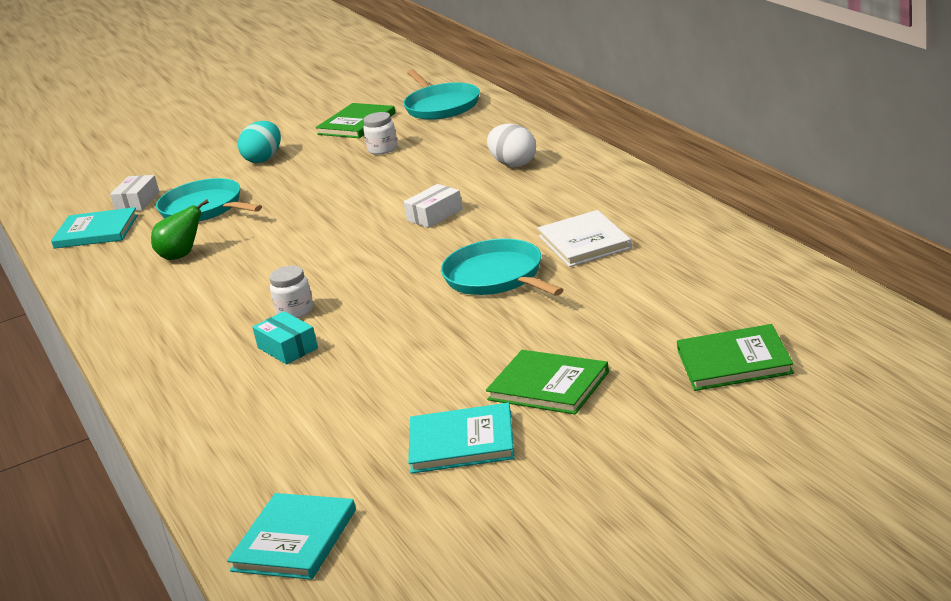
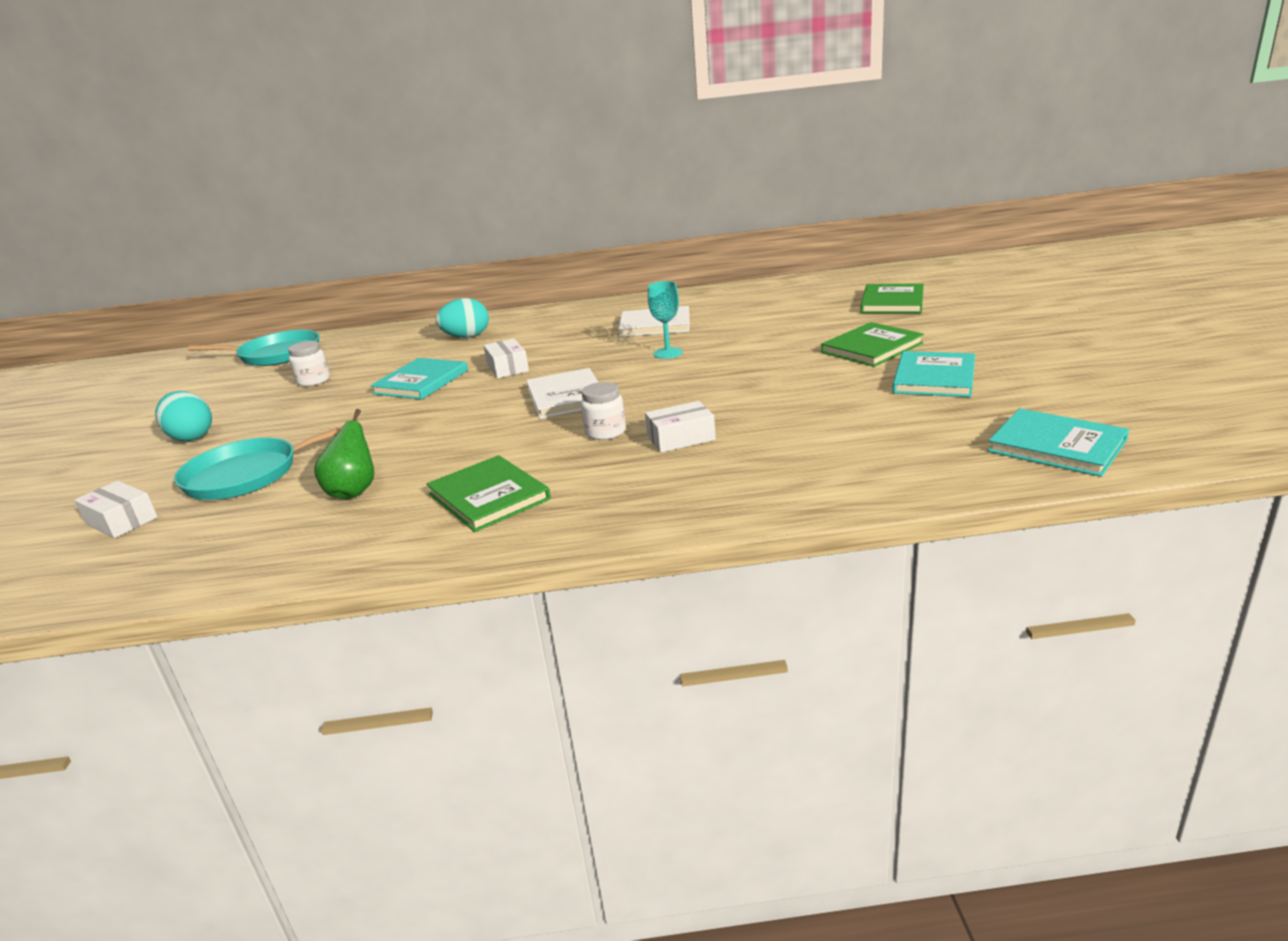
camera: 70 degrees left, 0 degrees up
(96, 232) = (149, 554): turquoise book -> turquoise book (421, 382)
(287, 348) = (681, 438): turquoise box -> white box
(357, 124) = (221, 389): green book -> green book (489, 496)
(369, 267) = (566, 397): none -> white book
(497, 277) = (668, 353): turquoise pan -> turquoise goblet
(514, 164) = (467, 337): white egg -> turquoise egg

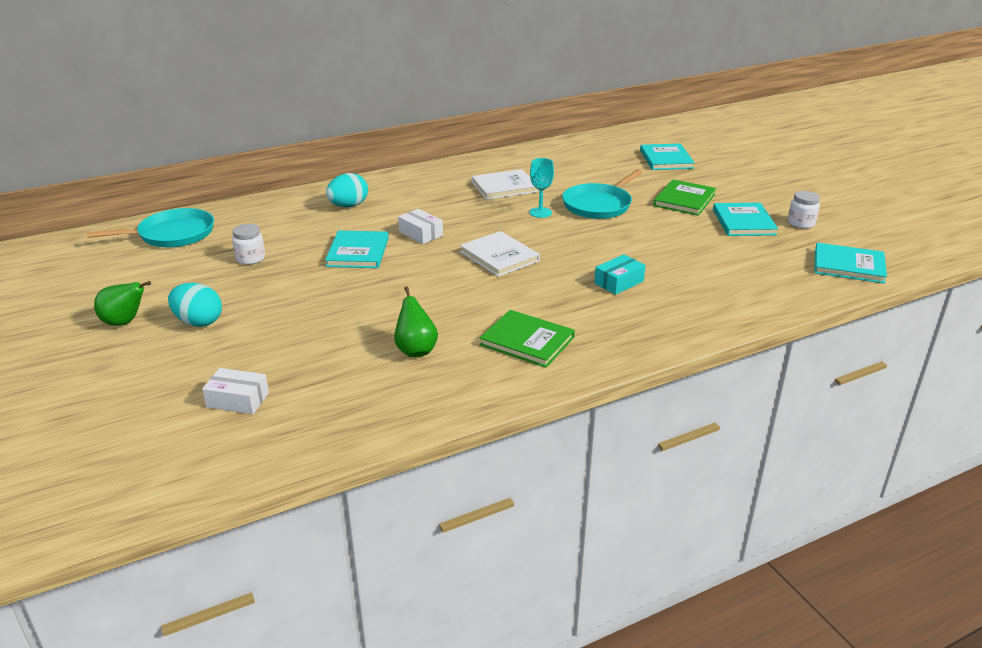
camera: 25 degrees left, 5 degrees up
(132, 431) = (125, 322): none -> green pear
(248, 474) = (303, 348): turquoise pan -> turquoise pan (599, 205)
(605, 432) = (560, 283): white jar -> white jar (801, 223)
(681, 438) = (619, 282): white box -> turquoise box
(892, 302) = (666, 159): green book -> turquoise book

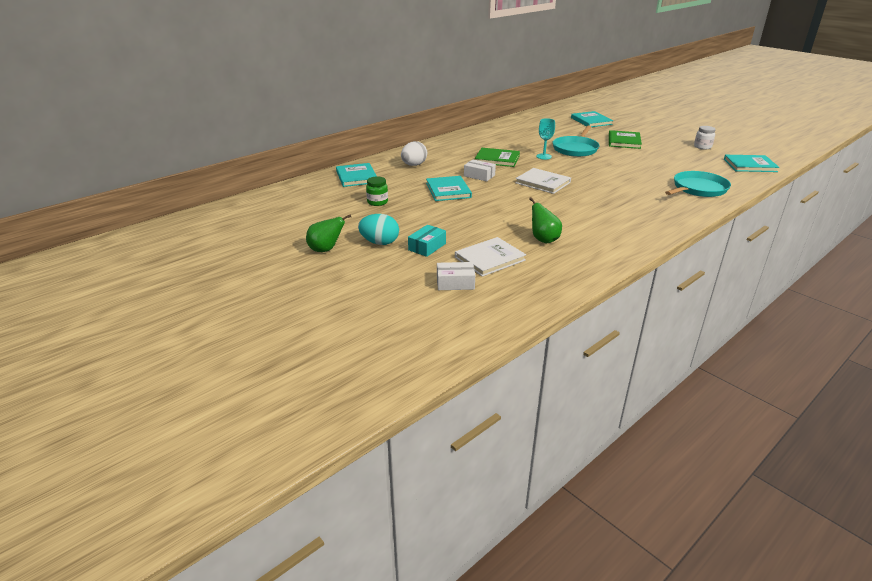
camera: 15 degrees left, 0 degrees up
(172, 234) = (305, 194): turquoise pan -> turquoise pan (698, 189)
(250, 258) = (377, 202): white jar -> green jar
(348, 206) = (414, 165): turquoise egg -> white egg
(504, 187) = (506, 145): white book -> white book (489, 259)
(527, 341) = (607, 226): green book -> green book (497, 159)
(619, 282) = (630, 188): turquoise box -> turquoise box (427, 247)
(743, 222) = (670, 149): turquoise book -> turquoise book (356, 177)

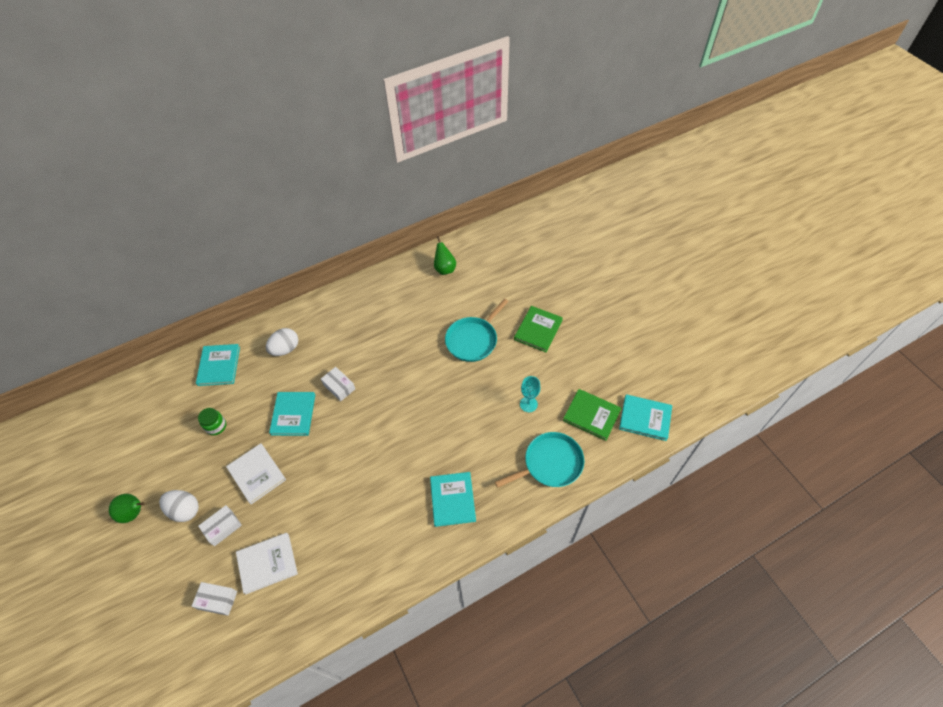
camera: 15 degrees right, 25 degrees up
(379, 243) = (185, 510): turquoise egg -> white egg
(427, 247) = (222, 527): turquoise box -> white box
(497, 159) = (376, 350): green book -> green book (591, 415)
(543, 183) = (395, 416): white book -> white book (257, 474)
(543, 239) = (334, 538): green pear -> green pear (445, 269)
(544, 156) = (428, 353): turquoise goblet -> turquoise goblet (528, 404)
(591, 121) = (531, 268): turquoise book -> turquoise book (452, 499)
(702, 147) = (620, 360): white jar -> none

